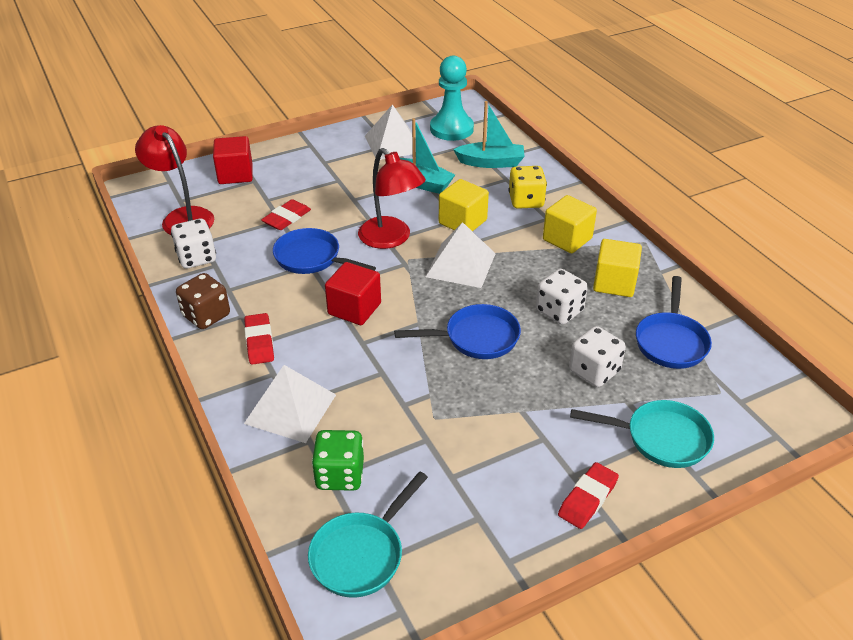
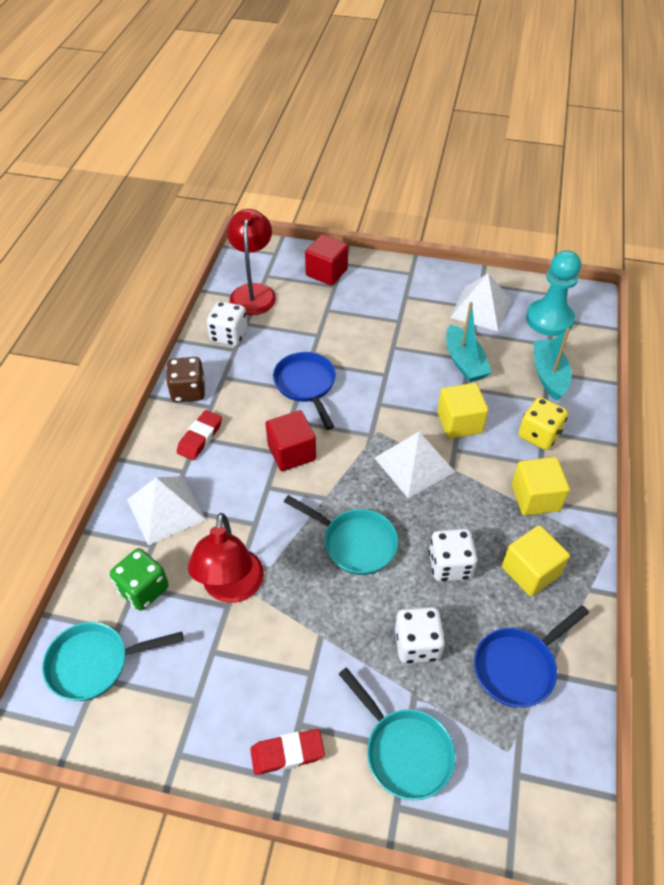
camera: 40 degrees right, 10 degrees up
(286, 218) = (324, 336): red eraser -> none
(391, 239) = (383, 404): red lamp -> red lamp (231, 588)
(476, 338) = (354, 543): blue pan -> turquoise pan
(491, 162) = (549, 375): turquoise boat -> turquoise boat turned 135 degrees counterclockwise

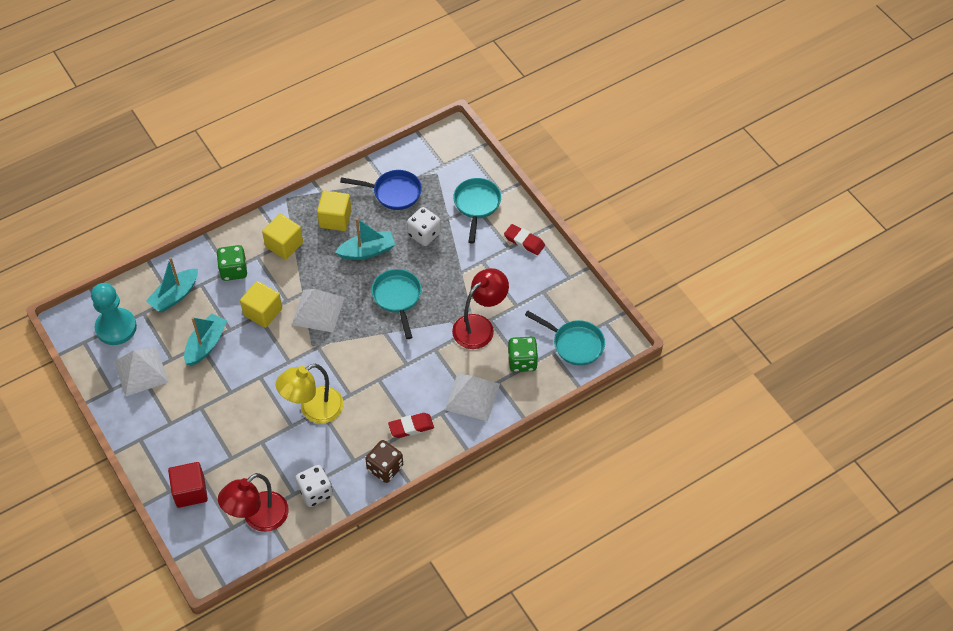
camera: 135 degrees left, 5 degrees up
(291, 452) = (371, 373): red cube -> none
(306, 385) = (313, 410): blue pan -> yellow lamp
(450, 565) = (367, 251): white dice -> turquoise boat
(539, 435) = (233, 270): yellow dice -> green dice

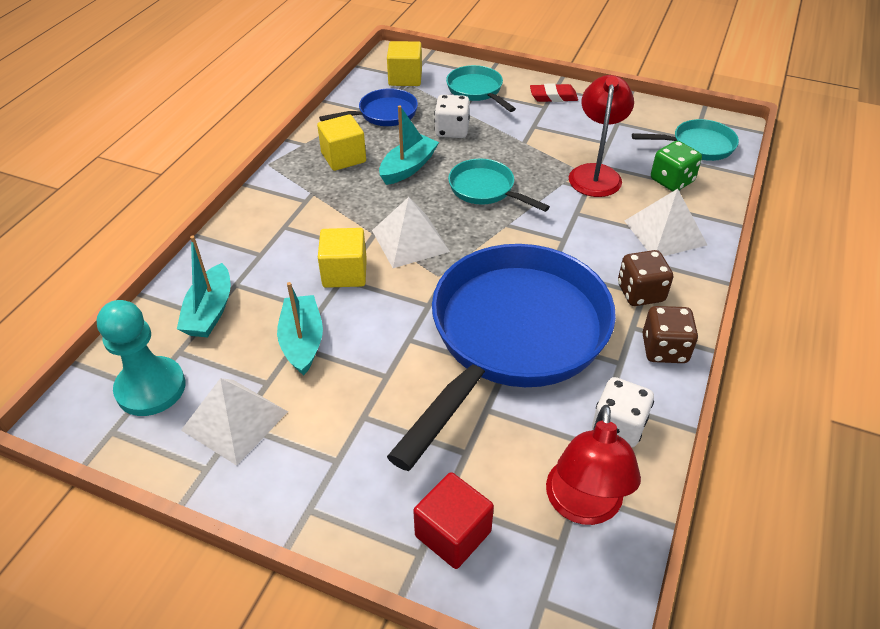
camera: 35 degrees left, 10 degrees down
(233, 270) = (267, 251): green dice -> none
(284, 245) = (307, 202): yellow cube -> yellow cube (405, 78)
(313, 410) = (512, 337): yellow lamp -> blue pan
(411, 427) = (640, 293): red eraser -> brown dice

